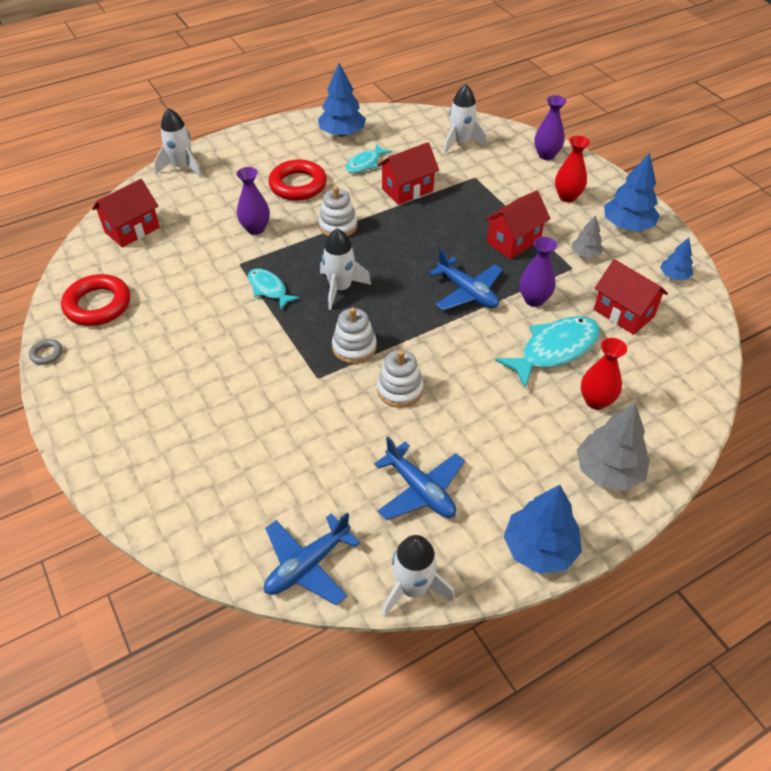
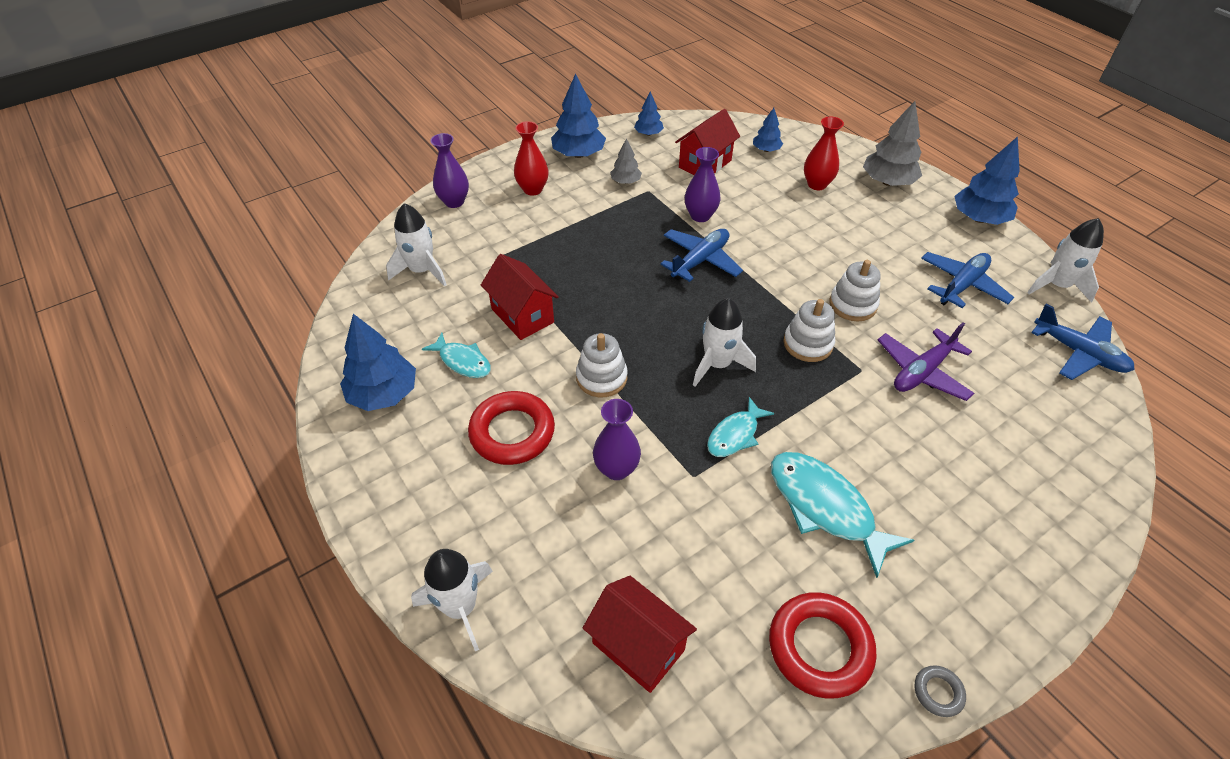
camera: 95 degrees left, 0 degrees up
(307, 420) = (922, 372): none -> purple plane
(513, 241) = (612, 228): red house -> none
(554, 350) = (764, 205): turquoise fish -> turquoise fish (825, 507)
(659, 367) = (766, 150): none -> blue tree

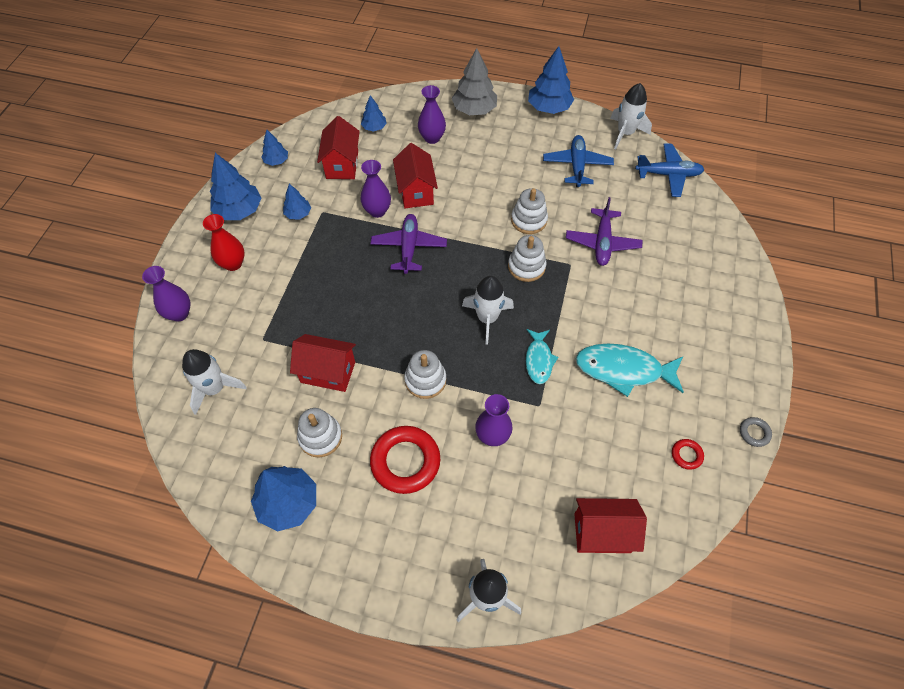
camera: 40 degrees left, 10 degrees up
(462, 361) = (320, 437): turquoise fish -> white stacking toy
(625, 181) = (298, 214): grey tree -> blue tree
(700, 260) = (409, 247): blue plane -> purple plane
(754, 219) = (416, 191): none -> red house
(817, 184) = (432, 138): red vase -> purple vase
(819, 647) = (686, 455): red ring -> red ring, size x0.46

